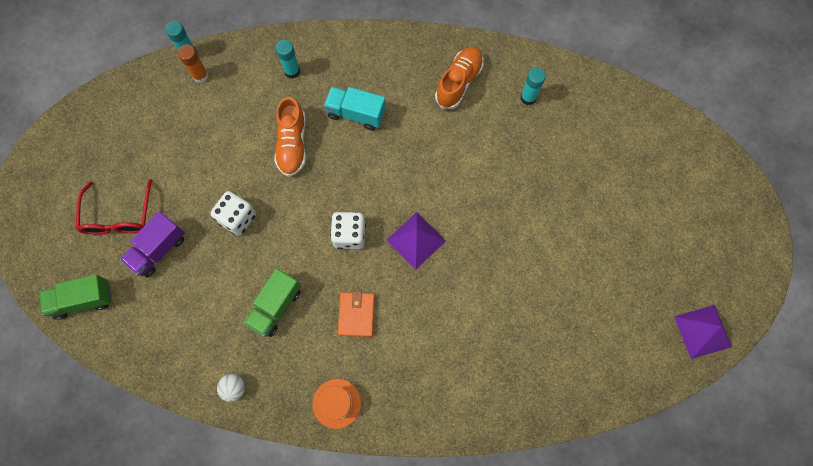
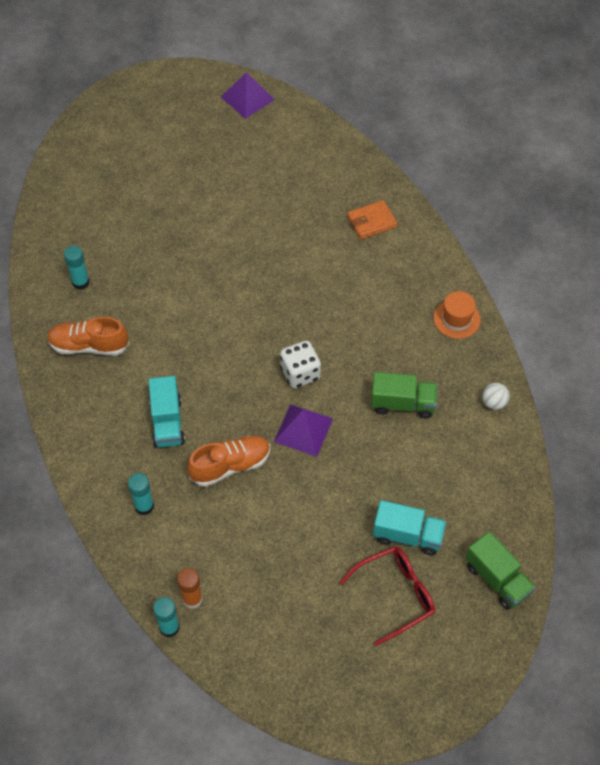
camera: 115 degrees left, 15 degrees down
(158, 249) = (408, 535): purple truck -> turquoise truck
(237, 218) = (336, 478): white dice -> none
(356, 314) = (372, 336): orange wallet -> orange wallet (371, 222)
(416, 240) = (276, 318): purple pyramid -> purple pyramid (303, 430)

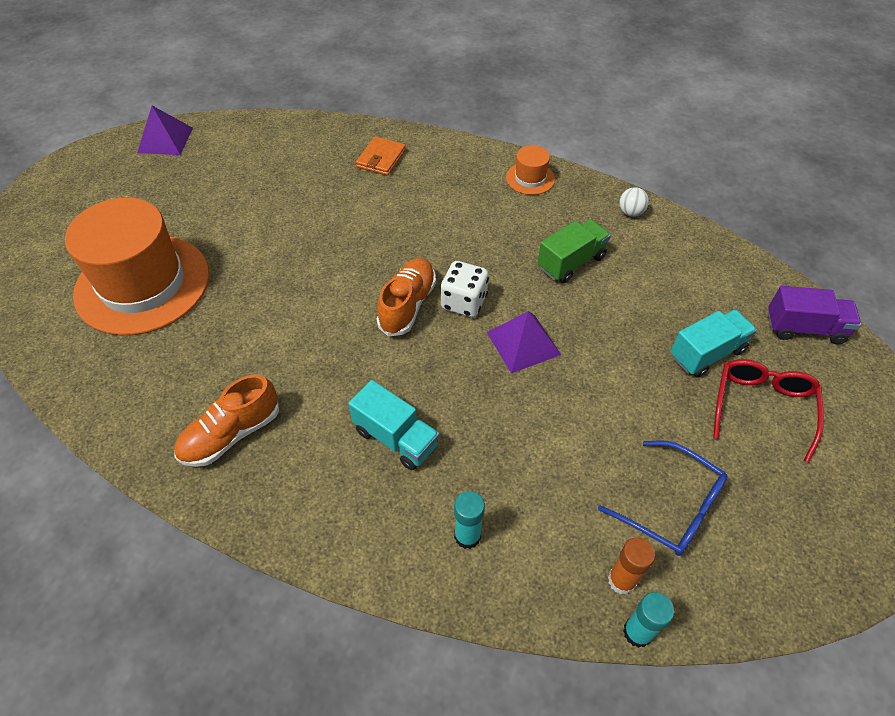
camera: 45 degrees left, 5 degrees down
(80, 282) = (156, 384): turquoise glue stick -> none
(133, 207) = (142, 284): none -> orange hat
(230, 466) = (501, 425): orange shoe -> orange shoe (407, 305)
(265, 592) = (672, 507): none -> blue glasses
(497, 579) = (804, 328): green truck -> purple truck

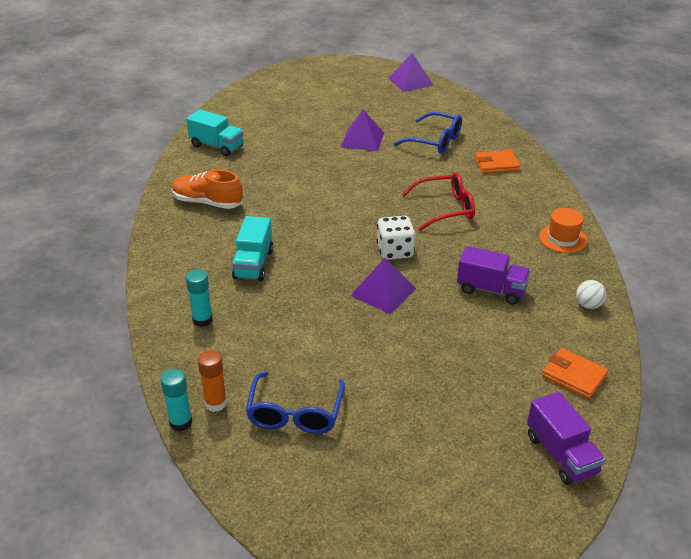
camera: 60 degrees right, 15 degrees down
(142, 284) = (287, 127): orange hat -> none
(239, 232) = (362, 139): none -> purple pyramid
(299, 179) = (435, 141): none -> blue glasses
(407, 305) = (367, 228): orange shoe -> none
(571, 262) = (491, 290): green truck -> purple truck
(707, 353) = (467, 395): turquoise truck -> turquoise truck (217, 146)
(715, 270) = (574, 376): none -> orange wallet
(762, 407) = (438, 445): red glasses -> red glasses (445, 209)

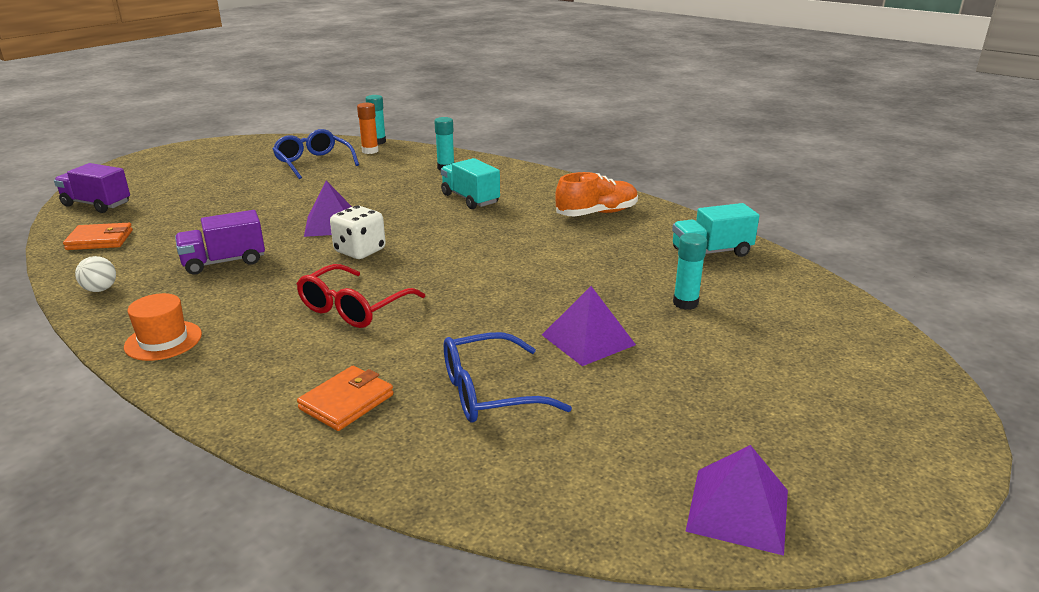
camera: 135 degrees right, 10 degrees down
(290, 132) = (685, 303): none -> turquoise glue stick

